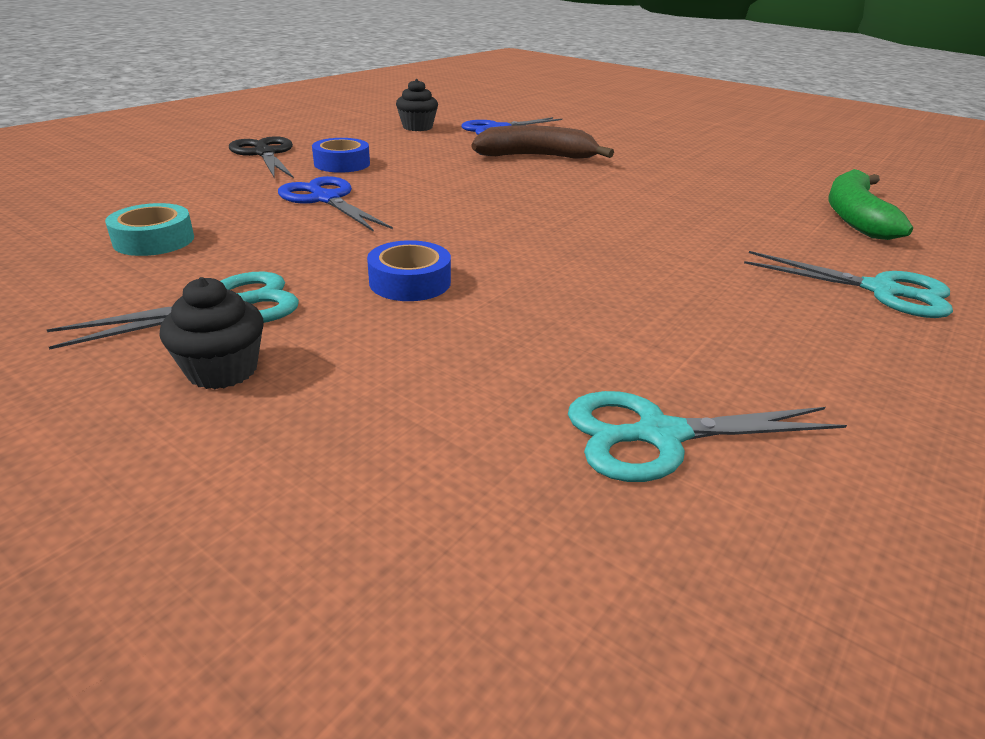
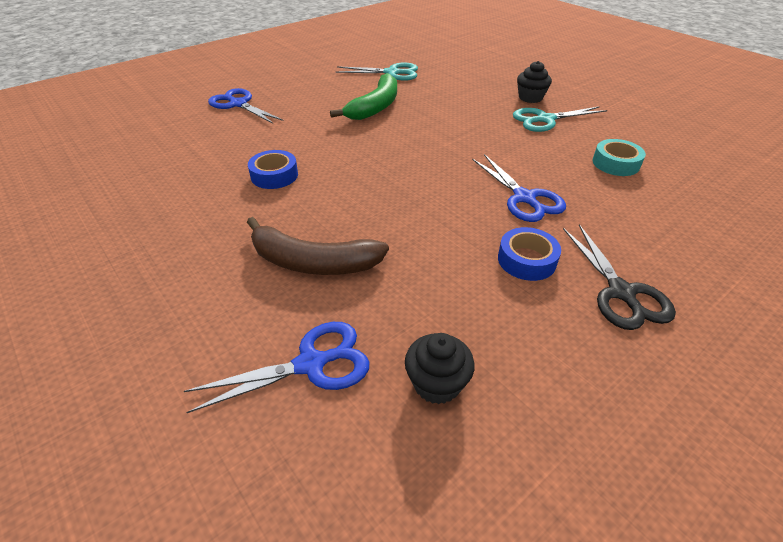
camera: 165 degrees left, 10 degrees up
(410, 282) = (462, 125): blue tape -> blue tape (274, 175)
(854, 216) = (148, 150): green banana -> green banana (375, 106)
(881, 291) = (238, 104): turquoise scissors -> blue scissors

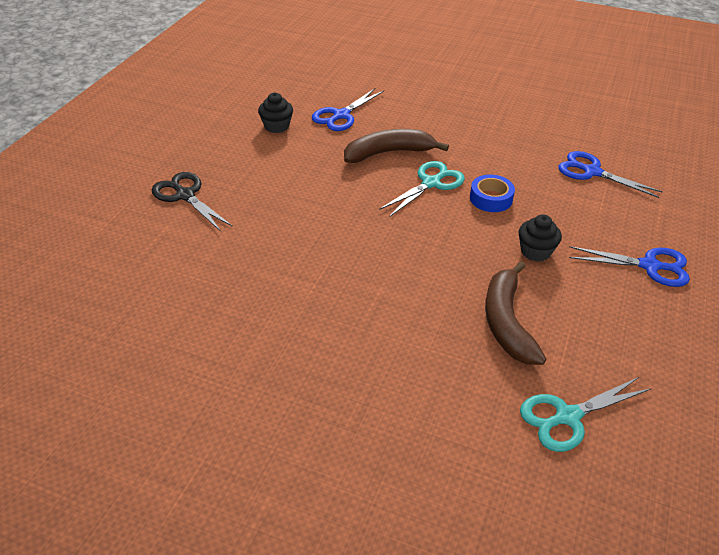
camera: 150 degrees right, 0 degrees up
(375, 106) = (507, 322): green banana -> brown banana
(524, 198) = (272, 247): blue scissors -> blue scissors (592, 172)
(526, 260) = (253, 196): blue tape -> none
(530, 98) = (327, 431): black cupcake -> black cupcake (535, 251)
(545, 119) = (289, 380): turquoise scissors -> turquoise scissors (431, 183)
(615, 163) = (191, 325): turquoise tape -> none

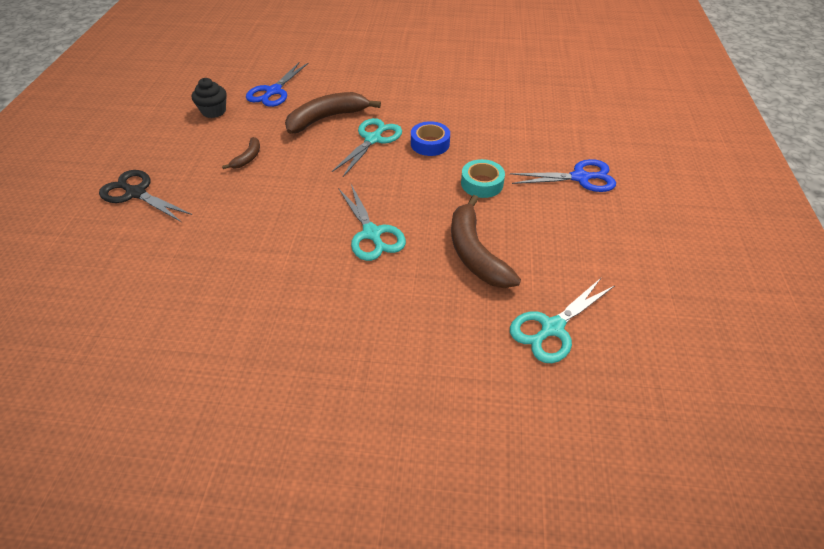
camera: 15 degrees left, 5 degrees up
(299, 180) = (248, 158): none -> brown banana
(404, 280) = (372, 234): none -> turquoise scissors
(535, 251) = (482, 183): black cupcake -> turquoise tape
(592, 172) = (509, 105): blue scissors -> none

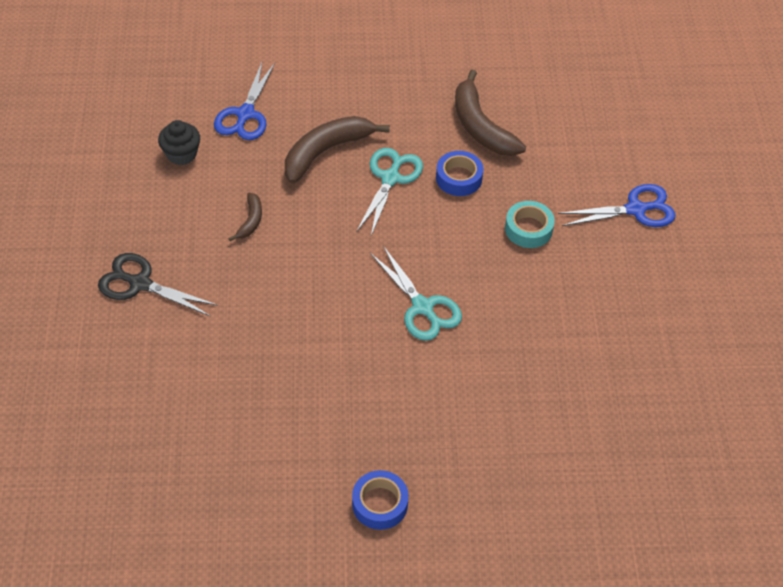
camera: 10 degrees left, 5 degrees up
(273, 409) = (380, 504): none -> blue tape
(475, 253) = (536, 318): brown banana -> brown banana (481, 126)
(552, 328) = (624, 393): turquoise scissors -> none

